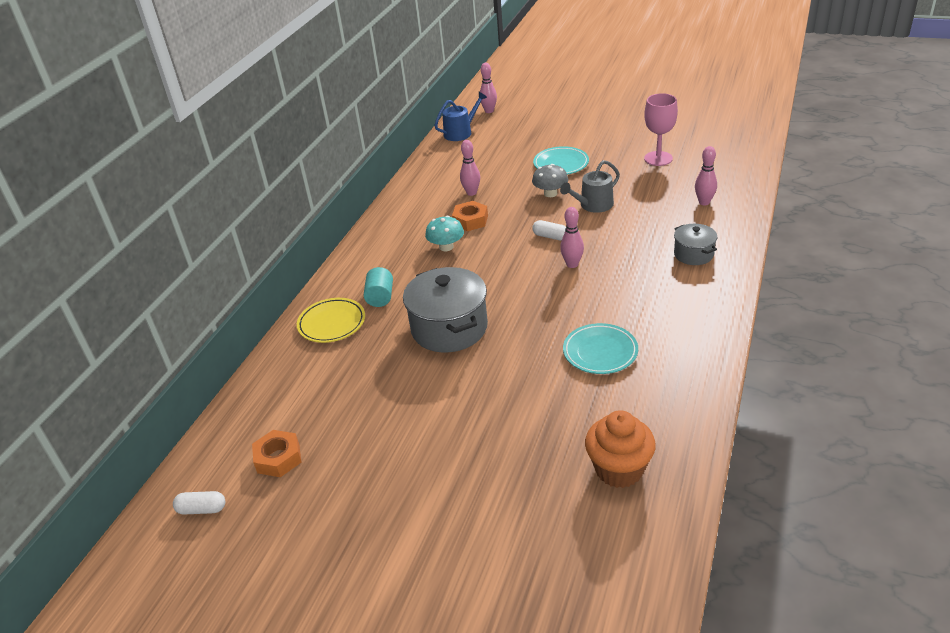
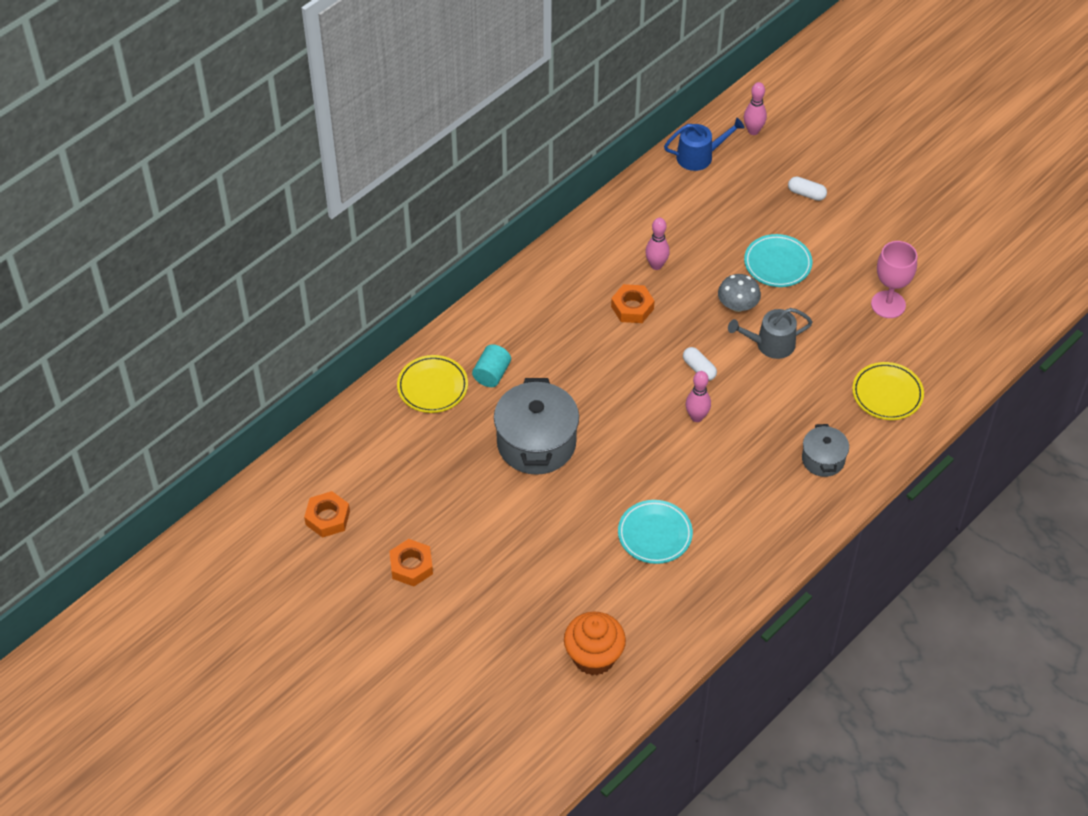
camera: 20 degrees right, 15 degrees up
(202, 509) = (251, 539): white capsule -> white capsule (806, 194)
(386, 466) = (411, 566): none -> orange nut
(446, 247) = (588, 335): turquoise mushroom -> none
(704, 202) = (887, 394): pink bowling pin -> yellow plate

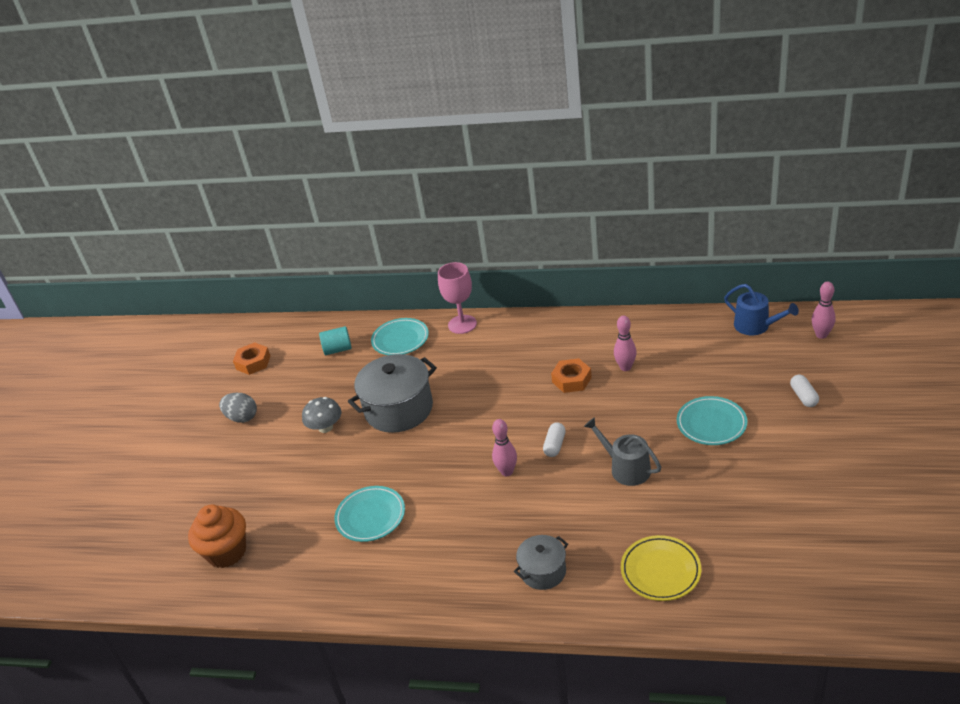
camera: 60 degrees right, 15 degrees down
(411, 566) = (242, 417): orange nut -> grey egg
(432, 387) = (400, 340): yellow plate -> turquoise plate
(492, 374) = (438, 356): turquoise cylinder -> turquoise cylinder (338, 349)
(737, 305) = (641, 428): grey mushroom -> grey mushroom (325, 427)
(888, 304) = (758, 512): pink goblet -> pink goblet (462, 324)

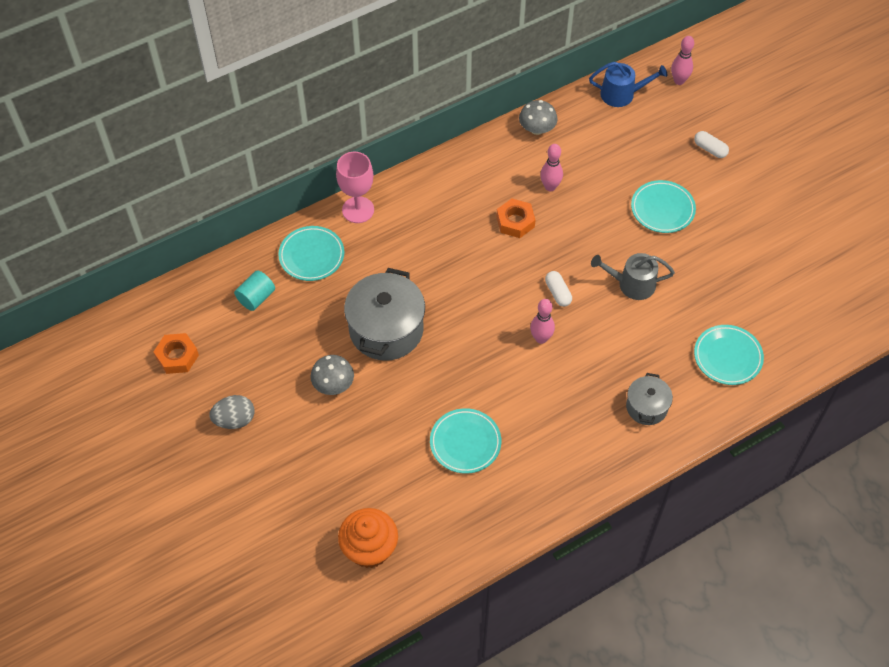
camera: 45 degrees left, 20 degrees up
(655, 324) = (537, 129): none -> grey mushroom
(660, 571) = (727, 357): yellow plate -> turquoise plate

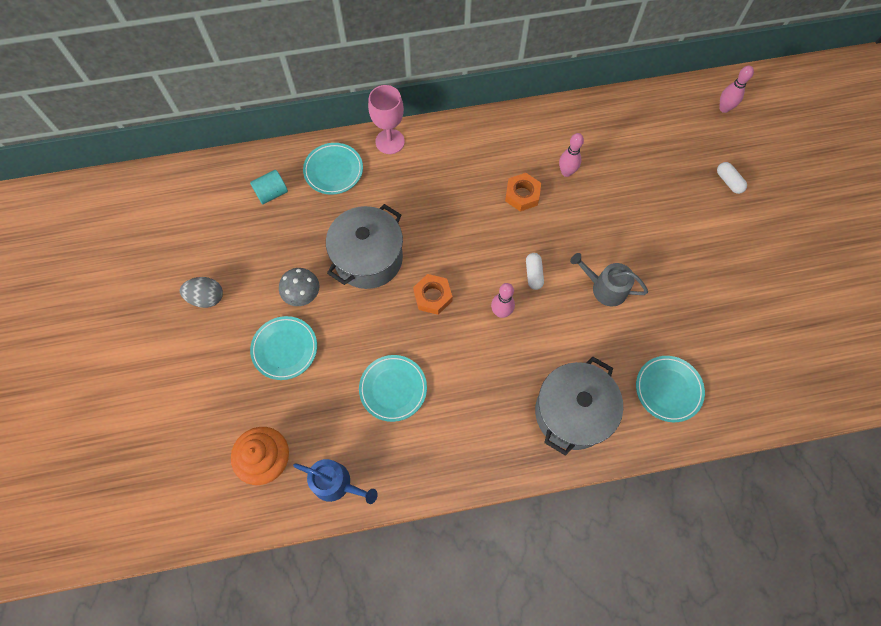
camera: 20 degrees right, 10 degrees up
(177, 356) = (185, 224): orange nut -> orange nut (433, 296)
(537, 129) = (576, 115): grey mushroom -> none
(622, 94) = (666, 105): blue watering can -> blue watering can (336, 483)
(646, 407) = (572, 412): grey pot -> grey pot, size x1.84
(662, 209) = (661, 225): turquoise plate -> turquoise plate (285, 349)

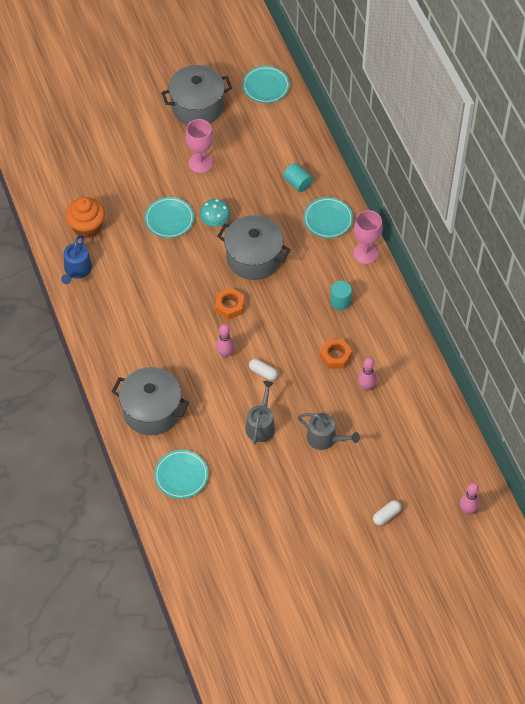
camera: 80 degrees right, 10 degrees down
(114, 288) = (197, 106): none -> grey pot
(207, 298) = (200, 163): grey egg -> pink goblet
(302, 294) = (215, 221): grey mushroom -> turquoise mushroom
(393, 389) = (150, 292): turquoise plate -> turquoise plate (266, 86)
(450, 178) = (340, 301): none -> turquoise cylinder
(533, 274) = (263, 372): white capsule -> white capsule turned 45 degrees clockwise
(629, 224) = (325, 438): none -> grey watering can

